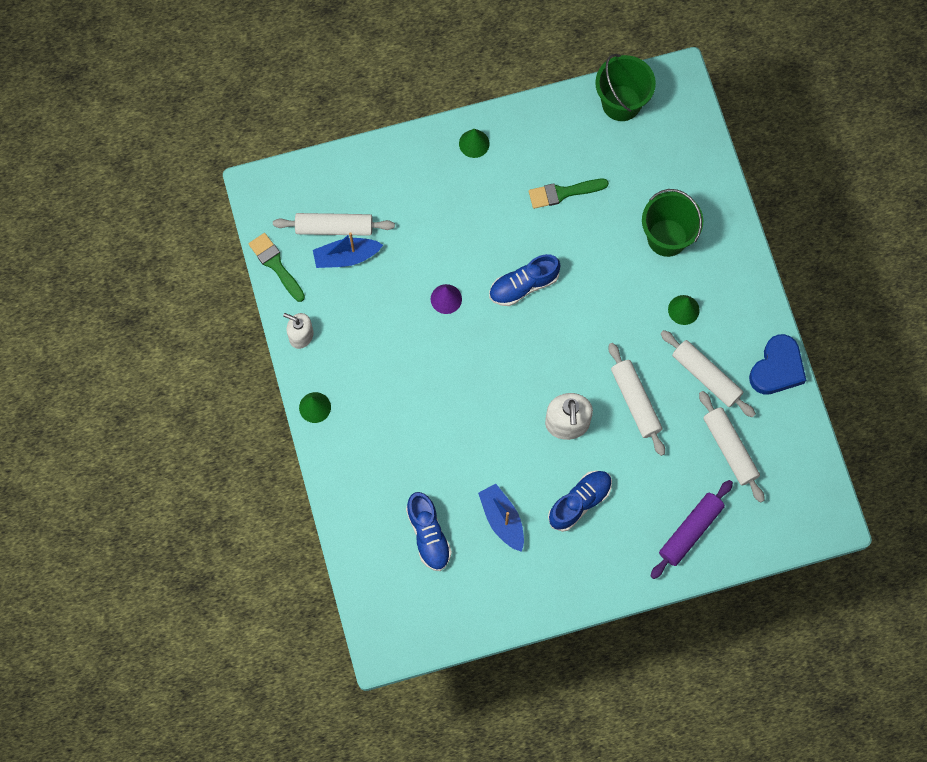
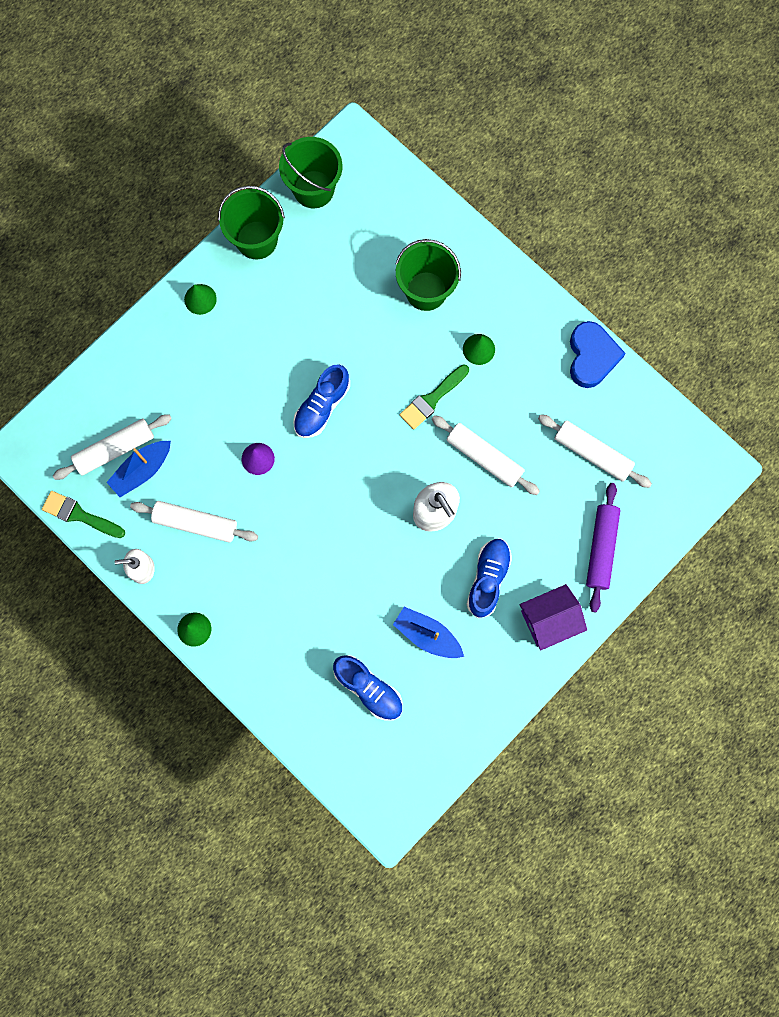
camera: 30 degrees left, 5 degrees up
(549, 120) = (257, 240): none -> green bucket
(563, 193) = (309, 301): green brush -> green brush (432, 399)
(611, 564) = (549, 620): none -> purple house
(706, 376) = (533, 399): white rolling pin -> white rolling pin (195, 523)

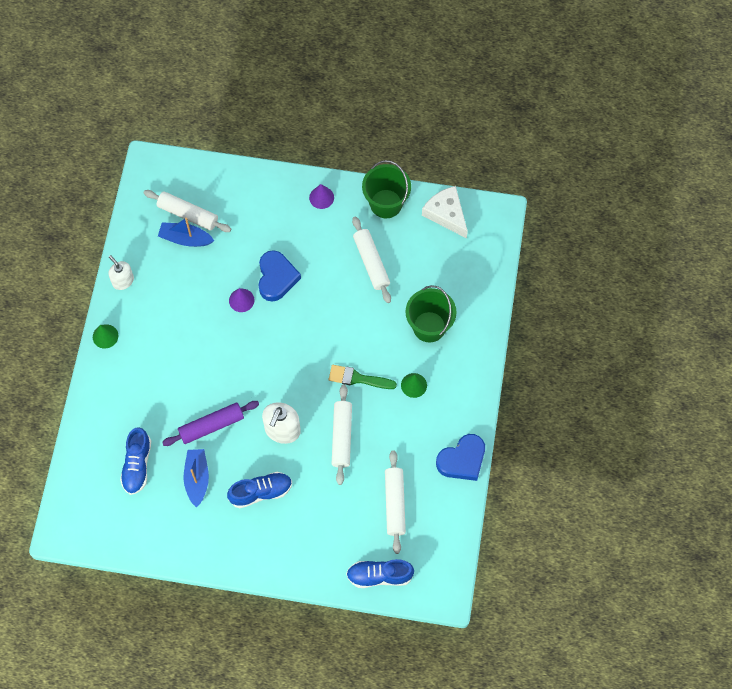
camera: 55 degrees right, 10 degrees down
(79, 515) = (132, 223): green brush -> none
(195, 523) = (173, 292): white rolling pin -> white rolling pin (371, 263)
(200, 299) = (321, 197): green cone -> purple cone
(259, 406) = (276, 278): none -> blue heart
(313, 189) = (446, 214): green bucket -> white cheese
(322, 406) = (303, 315): blue shoe -> blue shoe (379, 576)
(549, 620) = (260, 549): purple house -> none
(601, 548) = (332, 551): purple rolling pin -> purple rolling pin (211, 426)

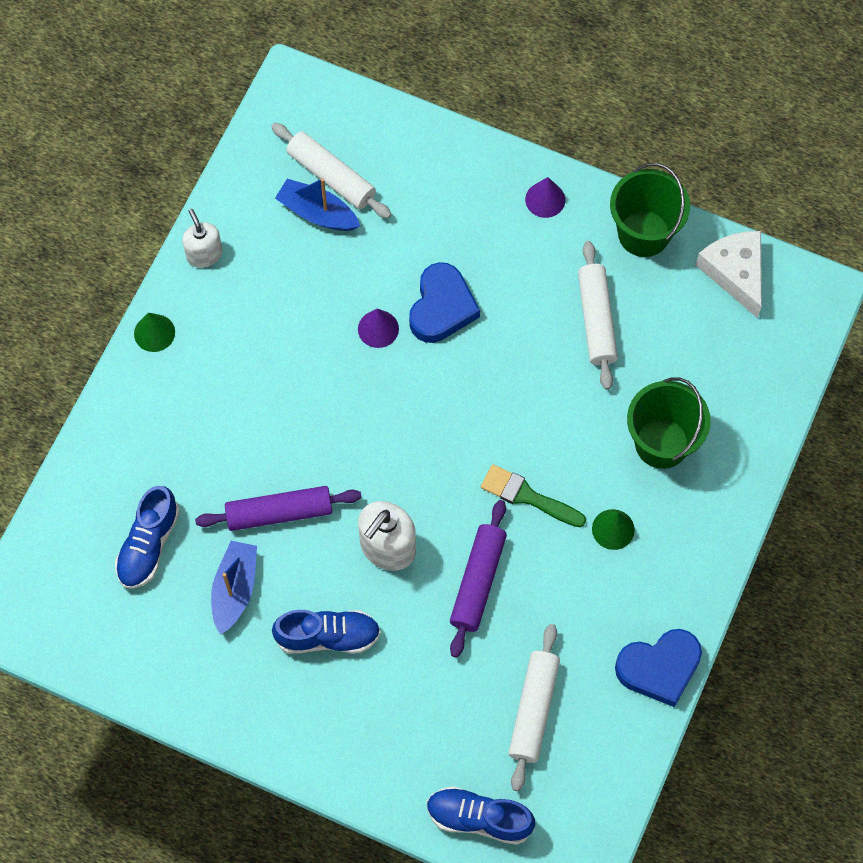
camera: 15 degrees right, 0 degrees up
(341, 436) = (477, 581): white rolling pin -> purple rolling pin

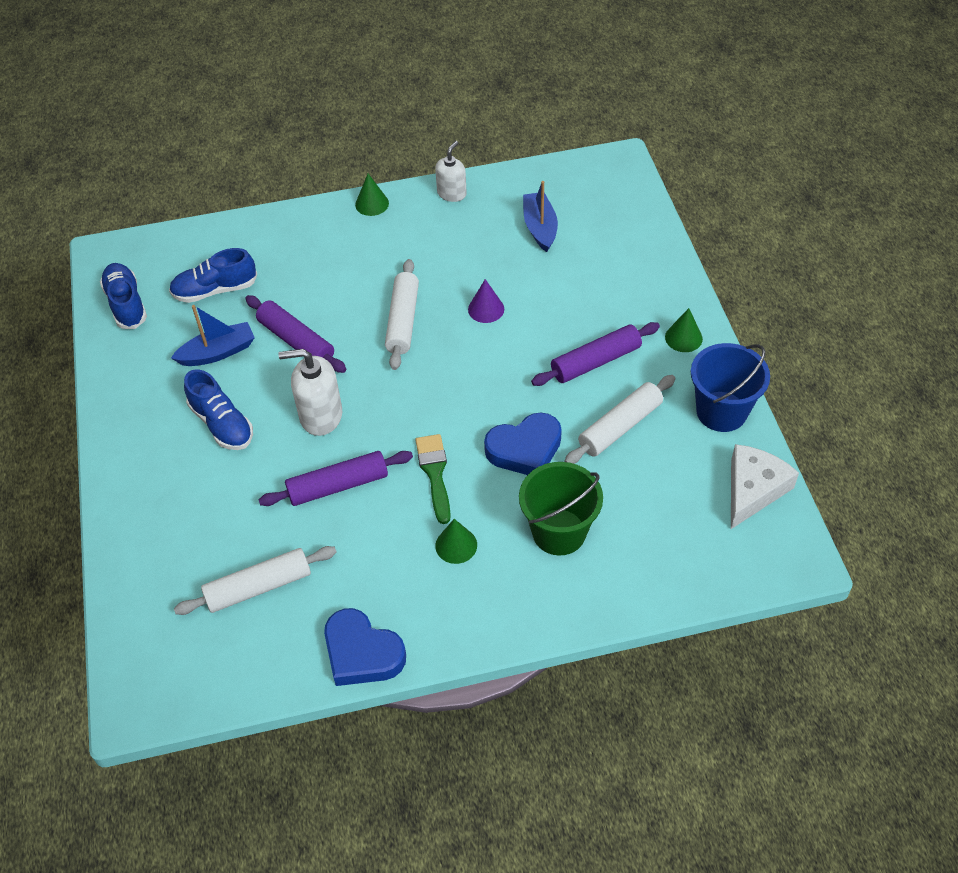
camera: 55 degrees right, 15 degrees down
(331, 176) = (574, 218): white rolling pin -> white rolling pin (403, 321)
(442, 307) = (537, 332): blue heart -> blue heart (525, 449)
(479, 818) = (140, 607): blue shoe -> blue shoe (126, 304)
(513, 286) = (595, 361): none -> purple rolling pin
(545, 199) = (683, 338): purple cone -> green cone
(643, 233) = (721, 411): green bucket -> blue bucket

